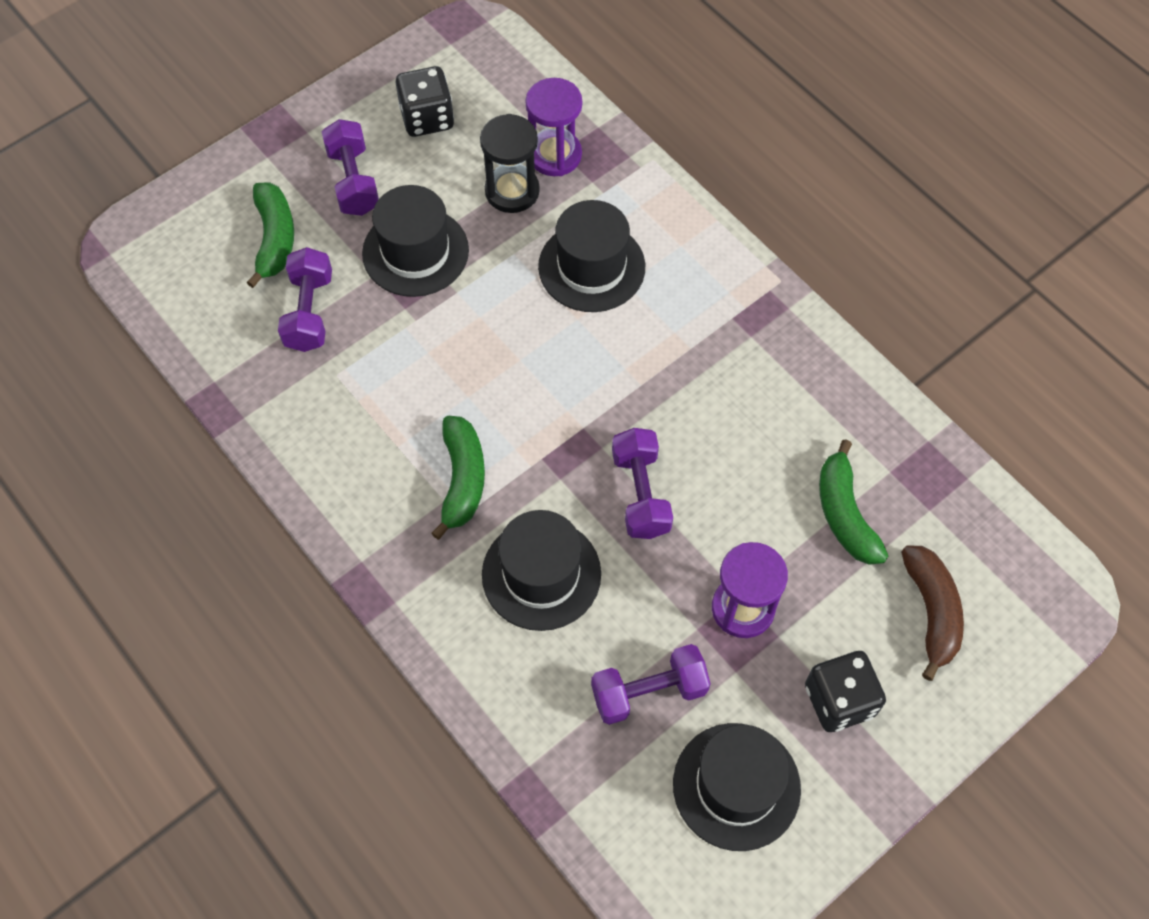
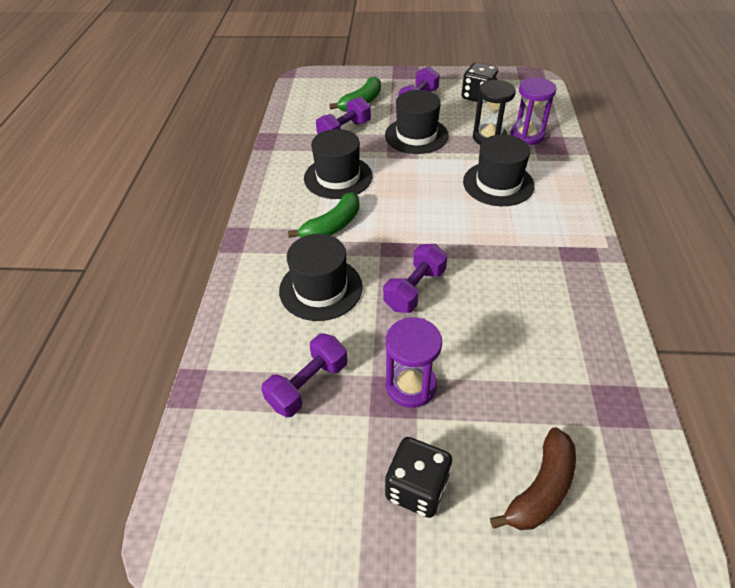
camera: 45 degrees right, 15 degrees down
(649, 692) = (308, 385): purple dumbbell -> purple dumbbell turned 75 degrees counterclockwise
(736, 786) = (297, 479): black hat -> black hat (338, 177)
(844, 513) = (532, 384): green banana -> none

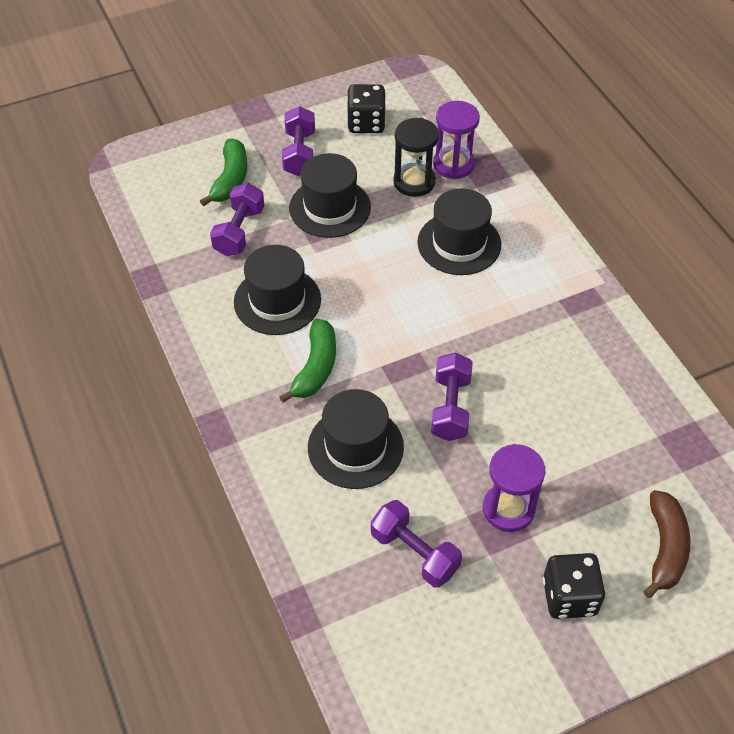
camera: 30 degrees left, 5 degrees up
(308, 385) = (414, 553): purple dumbbell -> purple dumbbell turned 60 degrees counterclockwise

